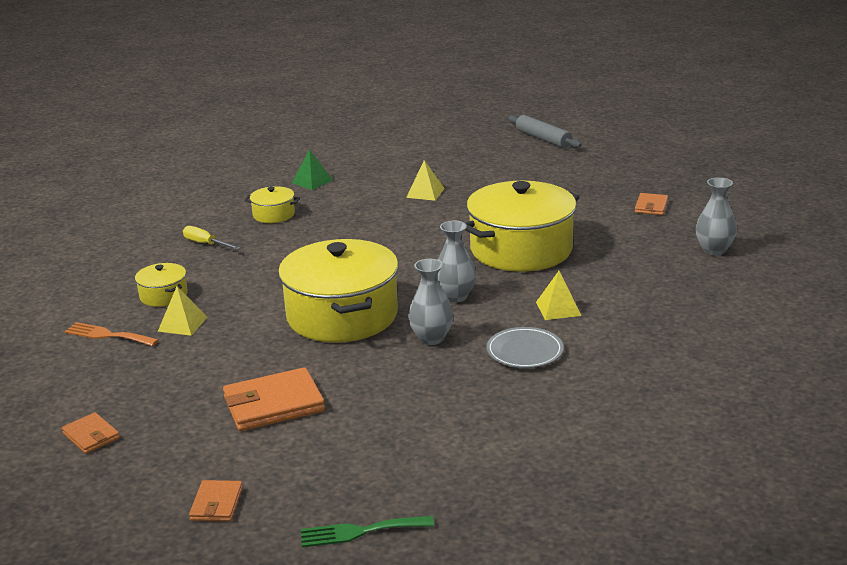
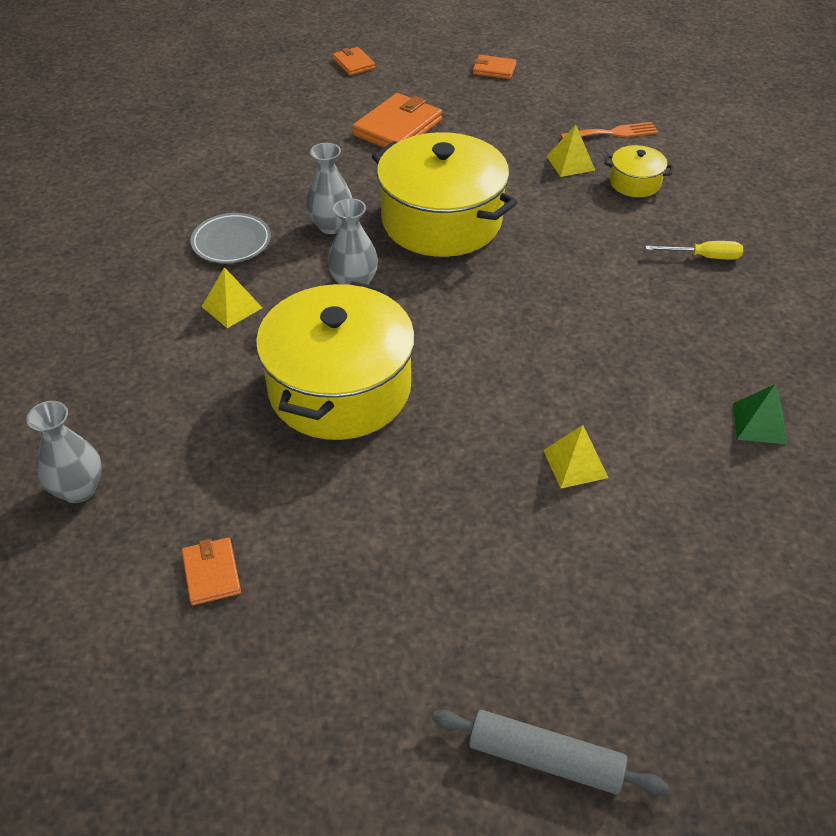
camera: 145 degrees right, 20 degrees up
(274, 215) = (706, 333): yellow pot -> none
(360, 531) = (246, 78): green fork -> none

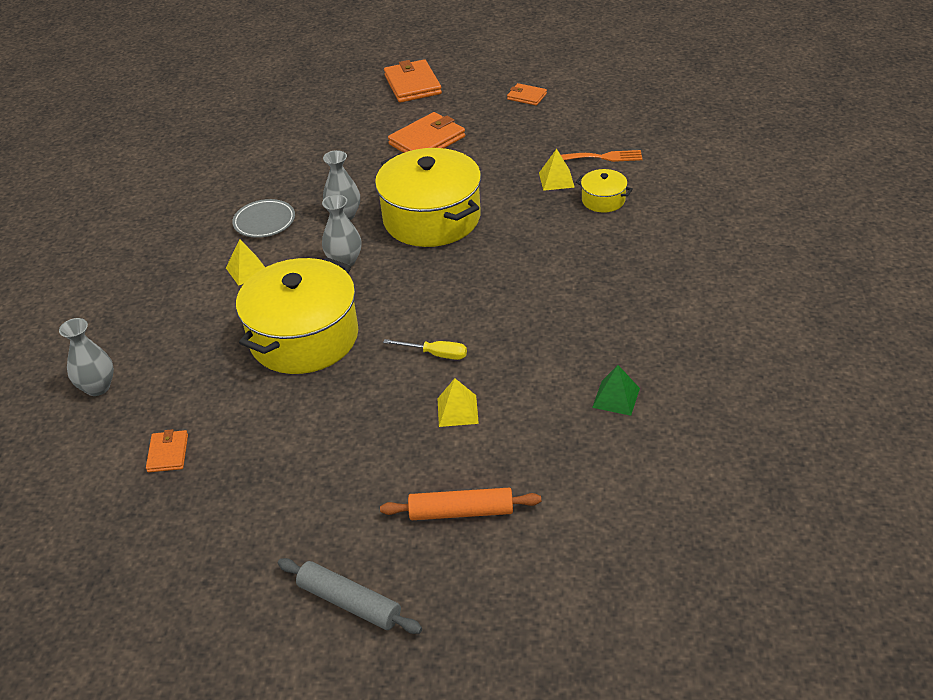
camera: 15 degrees right, 5 degrees down
(354, 64) = (412, 85): orange wallet -> orange wallet, size x1.81
(638, 602) = (461, 512): none -> orange rolling pin
(704, 257) = (633, 265): yellow screwdriver -> yellow screwdriver (435, 354)

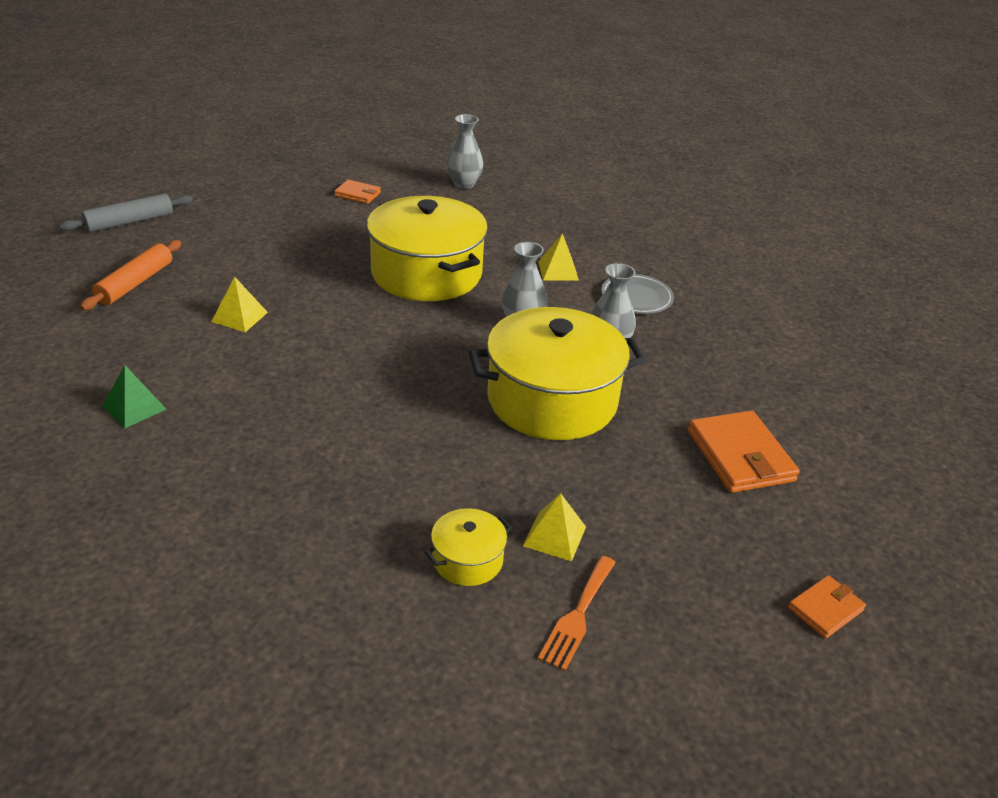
camera: 110 degrees right, 5 degrees down
(412, 85) = (920, 497): orange wallet -> none
(435, 354) = (324, 329): yellow screwdriver -> none

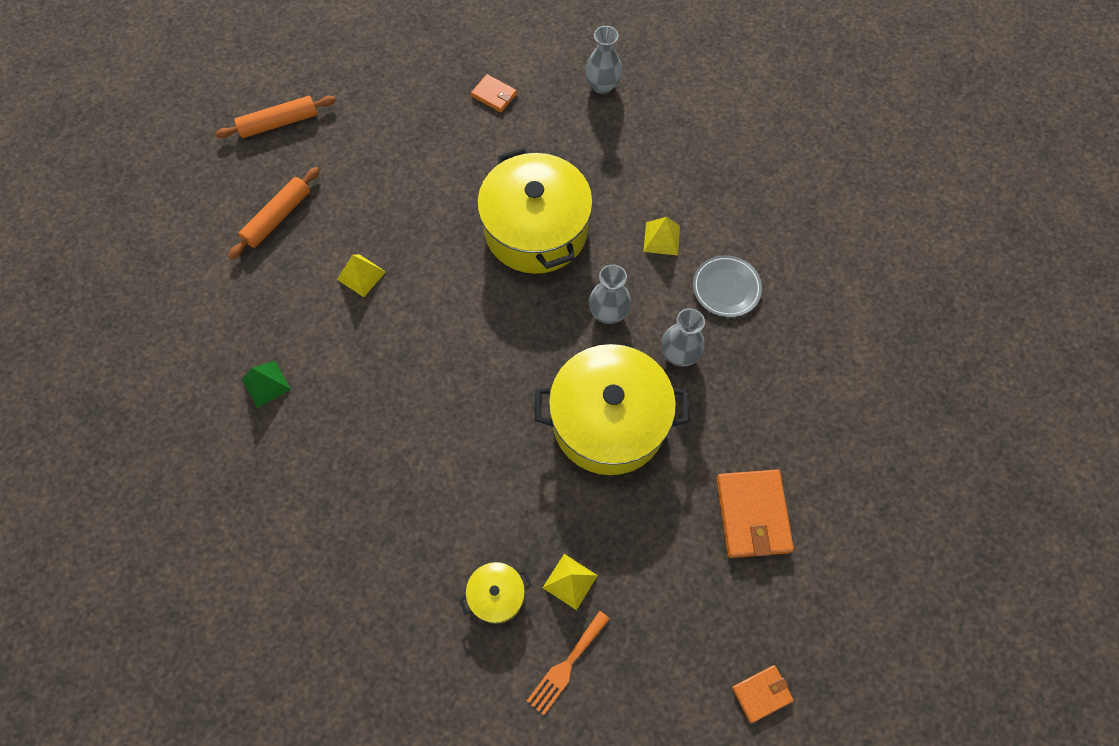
camera: 15 degrees right, 30 degrees up
(129, 222) = (279, 123): grey rolling pin -> orange rolling pin

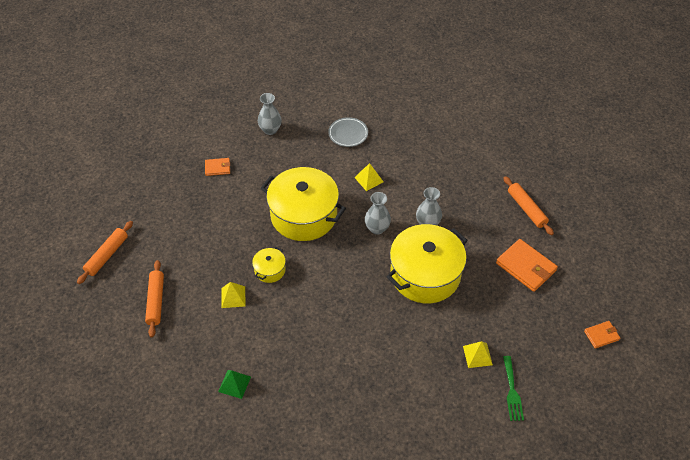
camera: 40 degrees left, 15 degrees down
(497, 595) = (451, 387): yellow pot -> yellow pot (270, 270)
(566, 665) = (512, 391): orange fork -> green fork
(726, 288) = (420, 181): grey plate -> grey plate (348, 134)
(761, 693) = (601, 335): orange wallet -> orange wallet turned 45 degrees clockwise
(836, 434) = (526, 209): none -> orange rolling pin

